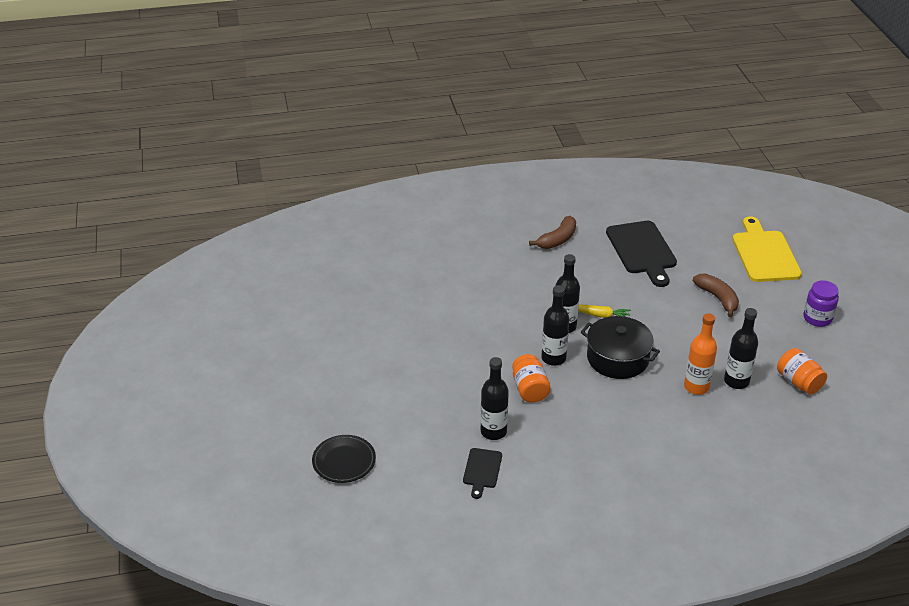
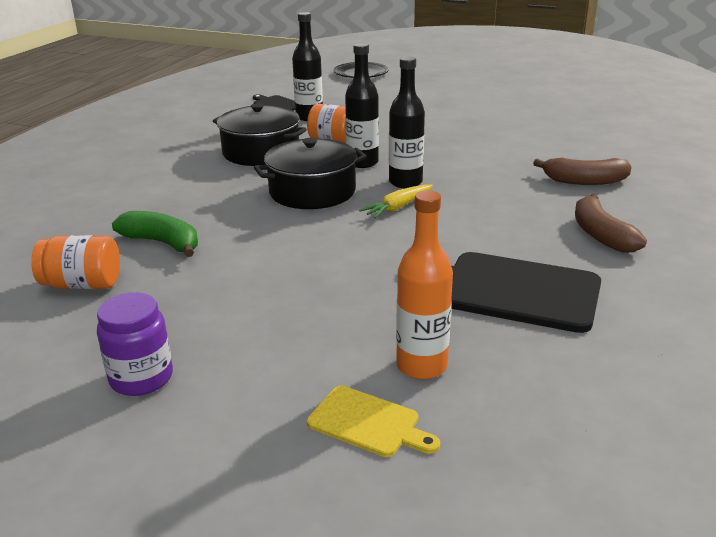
camera: 125 degrees right, 10 degrees down
(586, 417) = (261, 152): none -> black pot
(696, 387) = (199, 216): orange bottle -> orange bottle (421, 366)
(717, 298) = (318, 304): brown banana -> brown banana (584, 181)
(736, 381) = (162, 243): black bottle -> green banana
(764, 254) = (368, 423): yellow cutting board -> yellow cutting board, size x0.52

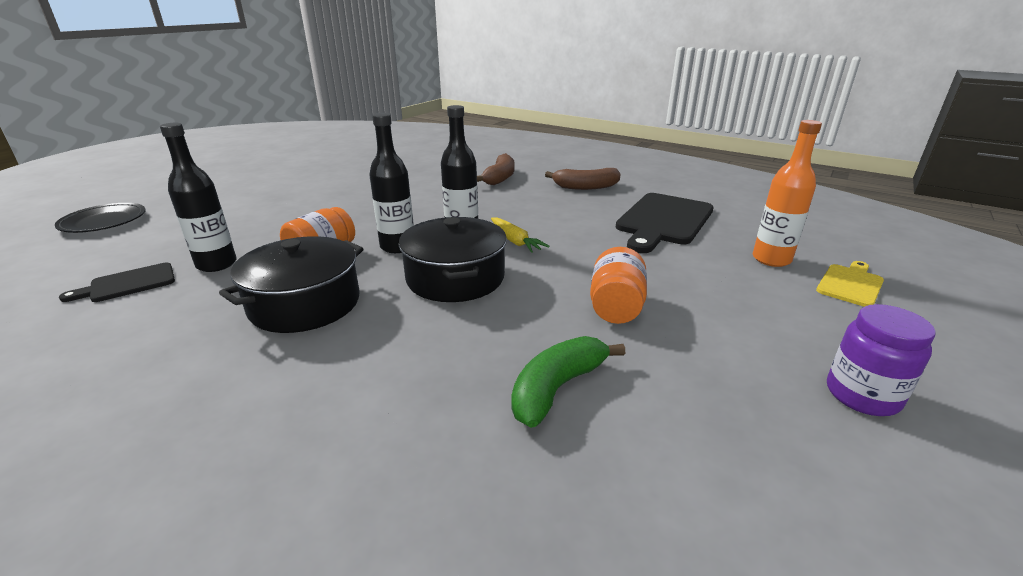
camera: 80 degrees left, 0 degrees up
(82, 284) = (675, 465): orange jar -> orange jar (615, 307)

